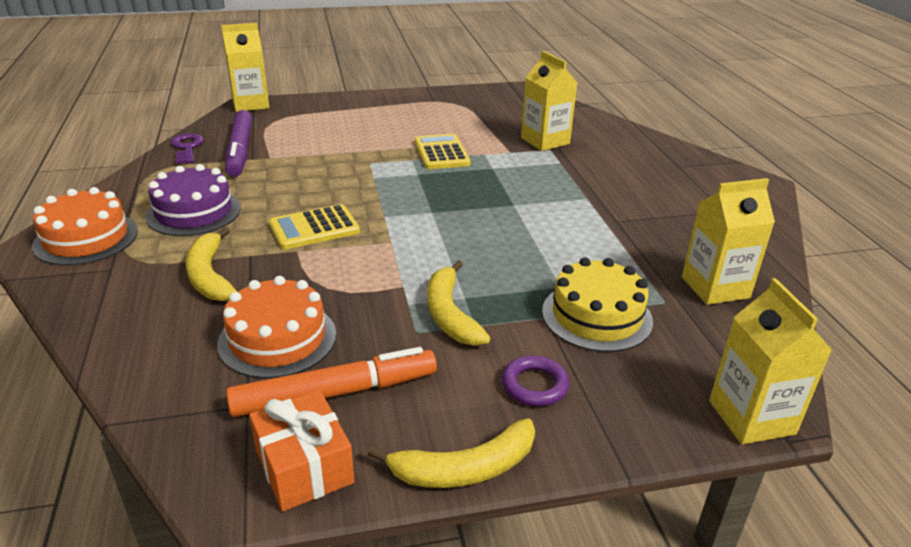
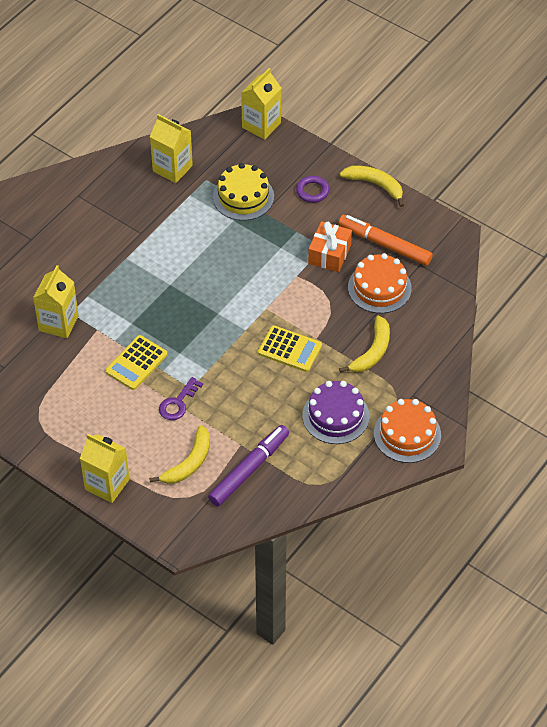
camera: 130 degrees left, 20 degrees up
(187, 147) = (277, 502): purple key -> purple key (178, 403)
(250, 104) = (176, 541): yellow carton -> yellow carton (107, 484)
(304, 467) = (423, 225): orange gift -> orange gift (329, 254)
(450, 314) = (298, 244): yellow banana -> yellow banana (189, 463)

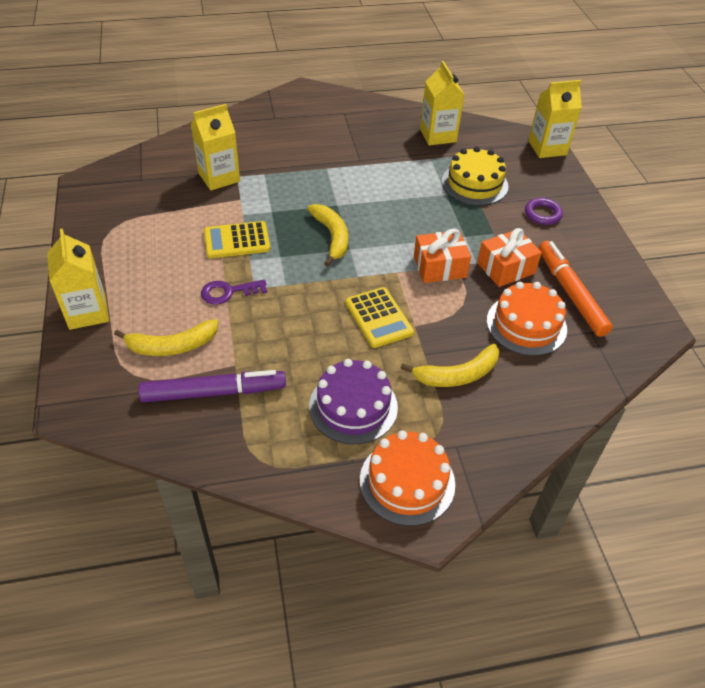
camera: 40 degrees right, 5 degrees down
(288, 284) = (439, 267): none -> orange gift
(375, 185) = (610, 243): yellow banana -> yellow banana (332, 237)

